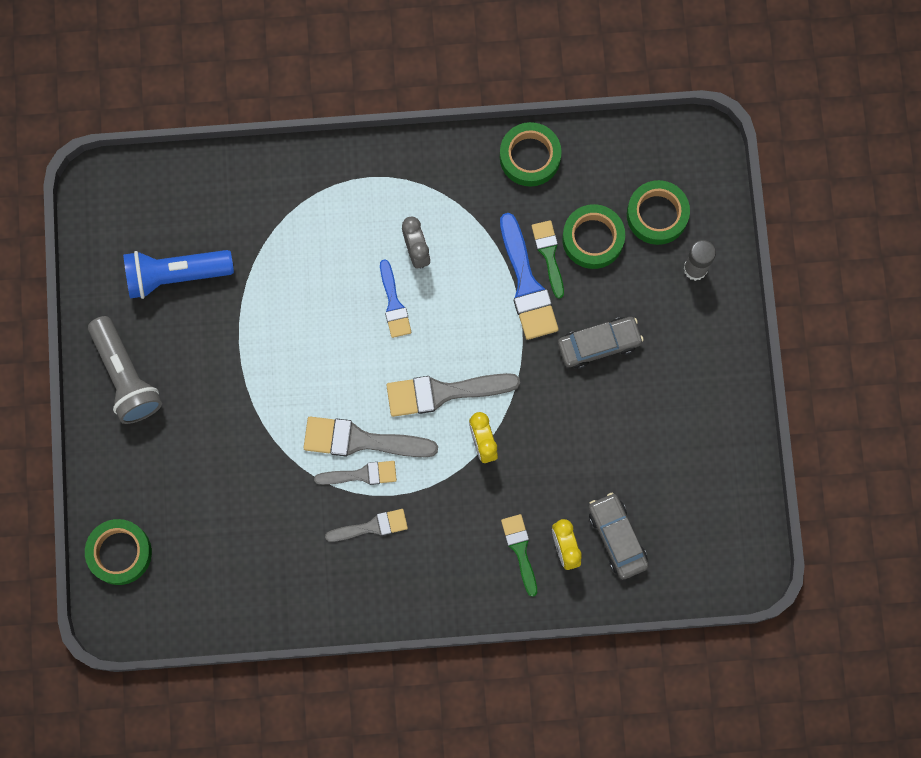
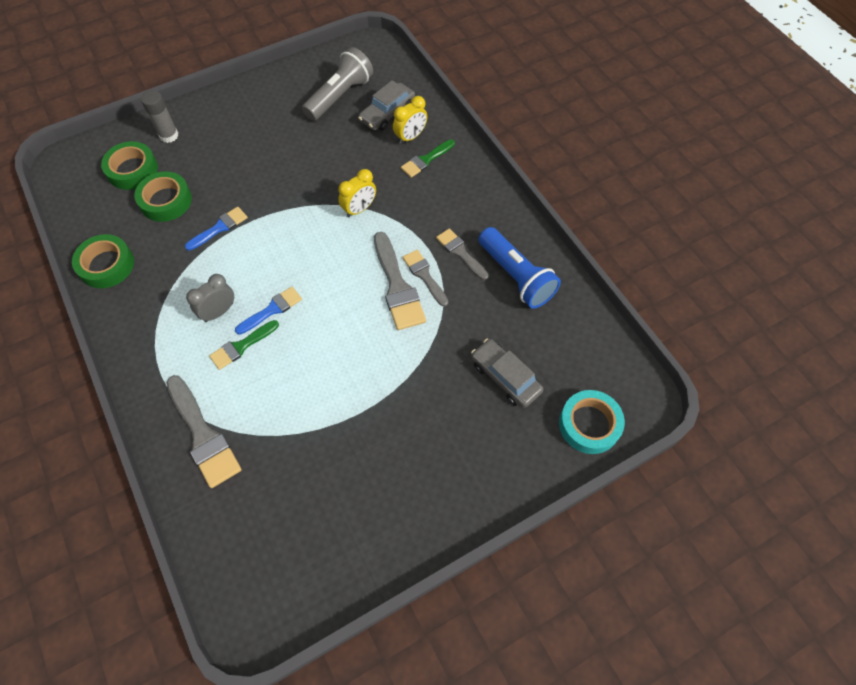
camera: 115 degrees left, 15 degrees down
(119, 553) = (589, 424): green tape -> turquoise tape
(126, 377) = (434, 497): grey flashlight -> grey flashlight (340, 96)
(175, 275) = (317, 499): blue flashlight -> blue flashlight (516, 276)
(444, 392) = (331, 248): grey brush -> grey brush (203, 435)
(527, 284) = (219, 228): blue brush -> blue brush, size x0.61
(549, 254) = (189, 223): green brush -> green brush (241, 346)
(599, 344) = (250, 169): grey car -> grey car (505, 377)

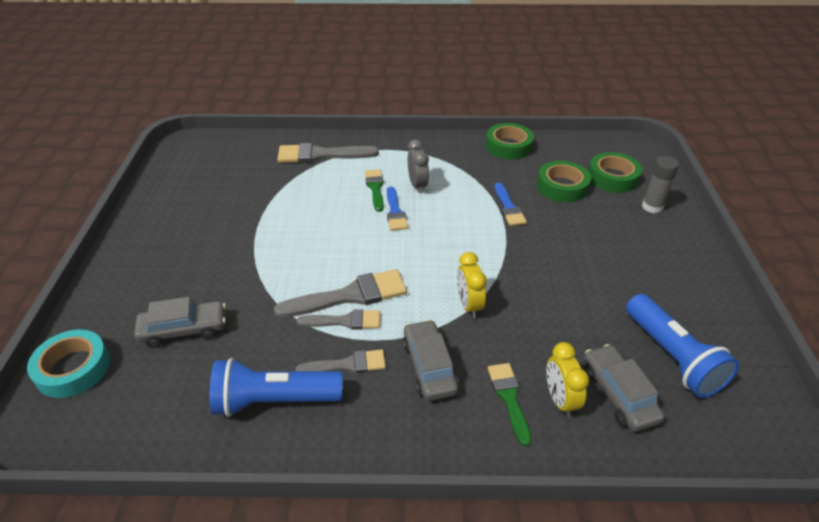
camera: 120 degrees right, 20 degrees down
(340, 96) = (672, 357): grey flashlight -> blue flashlight
(397, 286) = (350, 296): grey brush -> grey brush turned 150 degrees clockwise
(430, 208) = (429, 367): none -> grey car

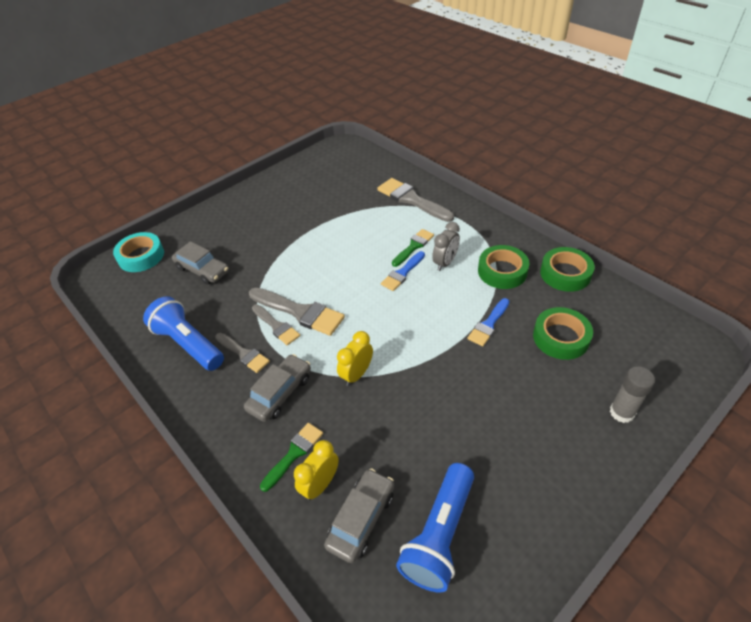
camera: 50 degrees right, 5 degrees up
(612, 177) = (623, 361): green tape -> green tape (502, 271)

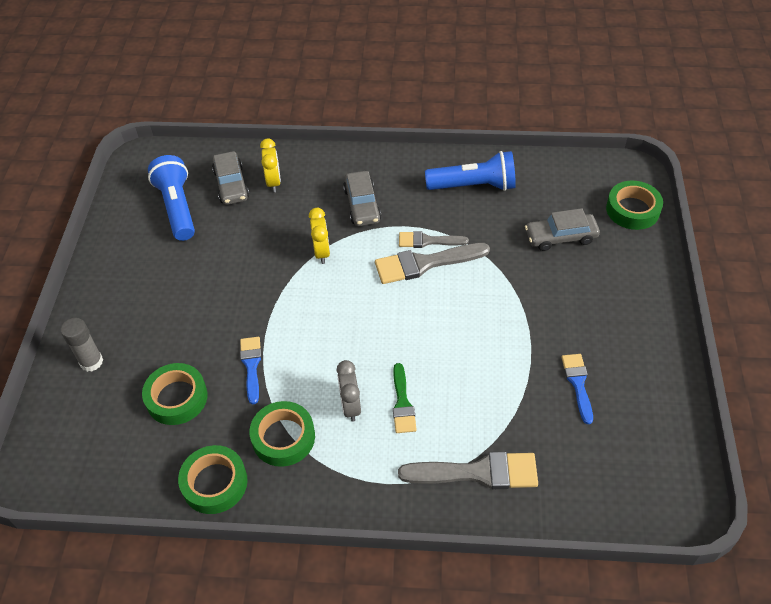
camera: 135 degrees right, 5 degrees up
(141, 256) = (632, 210): turquoise tape -> green tape
(243, 354) = (424, 208): grey brush -> none
(294, 453) = (308, 184): green brush -> none
(402, 273) = (380, 363): blue brush -> blue brush (578, 384)

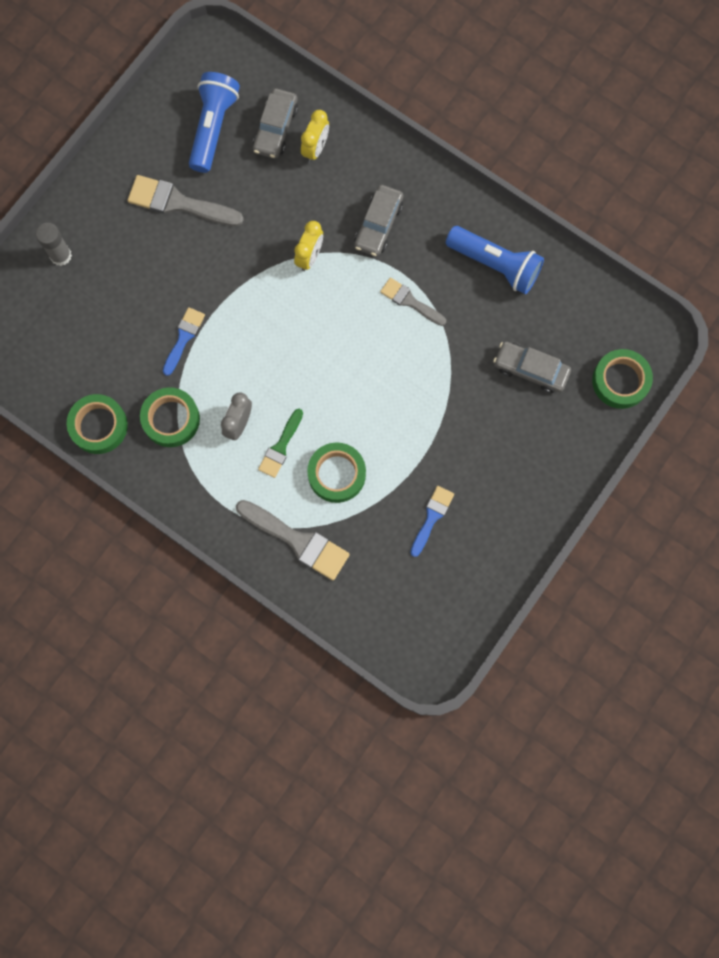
camera: 30 degrees right, 25 degrees up
(177, 398) = (109, 332): green tape -> green tape (336, 474)
(425, 263) = (390, 324): grey brush -> grey brush (179, 203)

